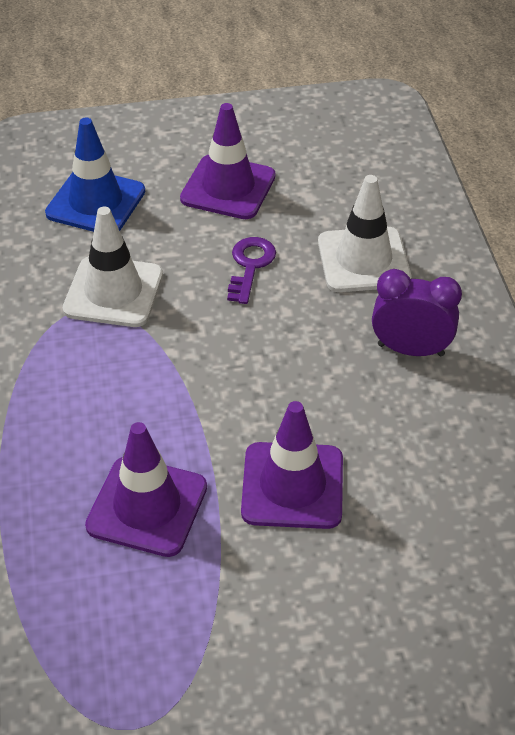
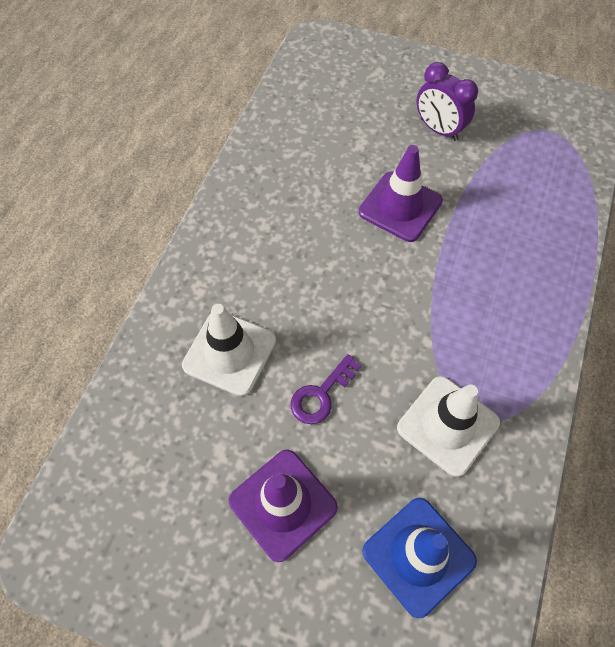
camera: 150 degrees left, 15 degrees up
(147, 506) = (496, 234): purple traffic cone -> none
(410, 349) = (259, 259): purple clock -> purple clock (438, 129)

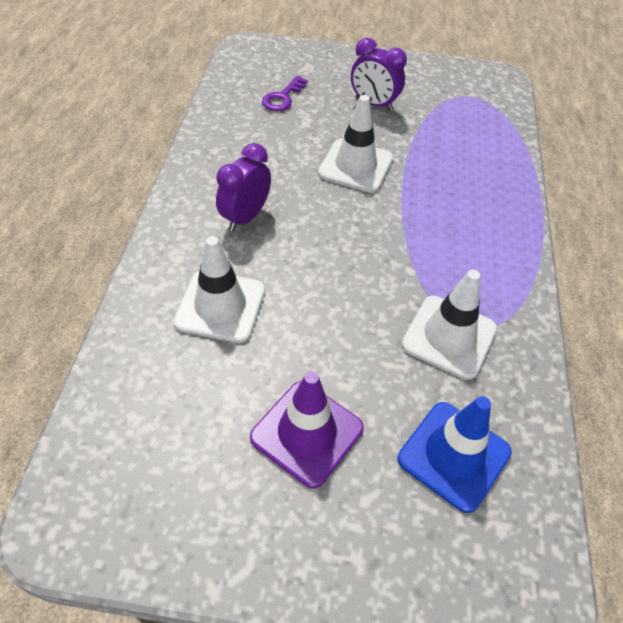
camera: 15 degrees left, 10 degrees down
(274, 254) = (245, 217): none -> purple clock
(321, 394) = (321, 329): purple key -> purple key (282, 98)
(400, 206) = (355, 166): purple traffic cone -> white traffic cone

